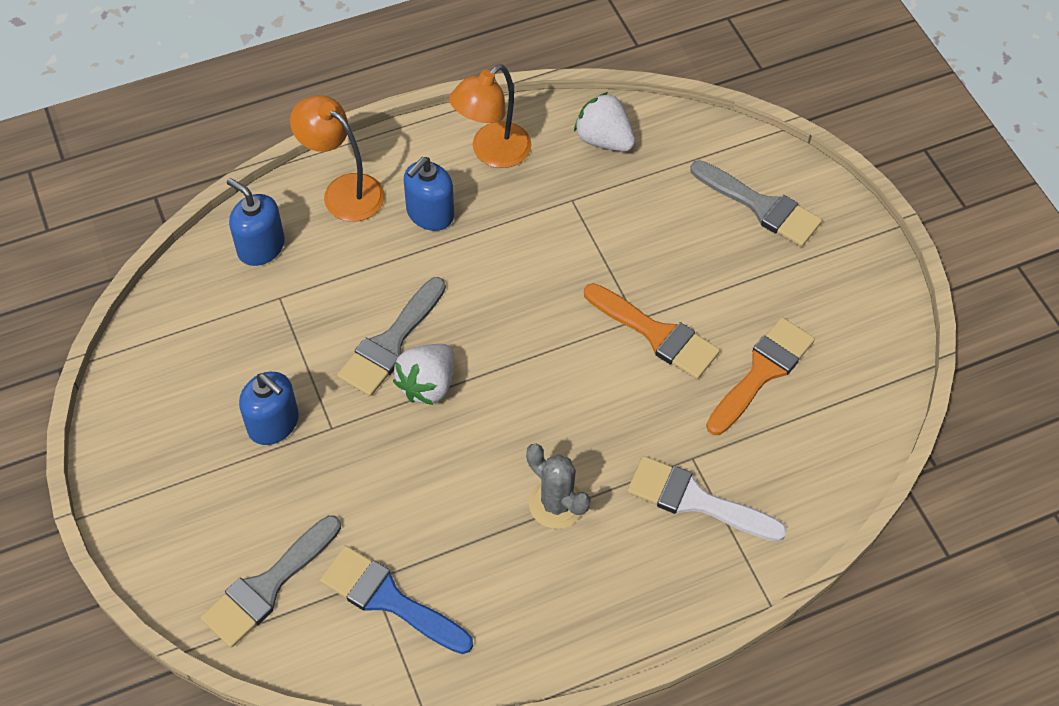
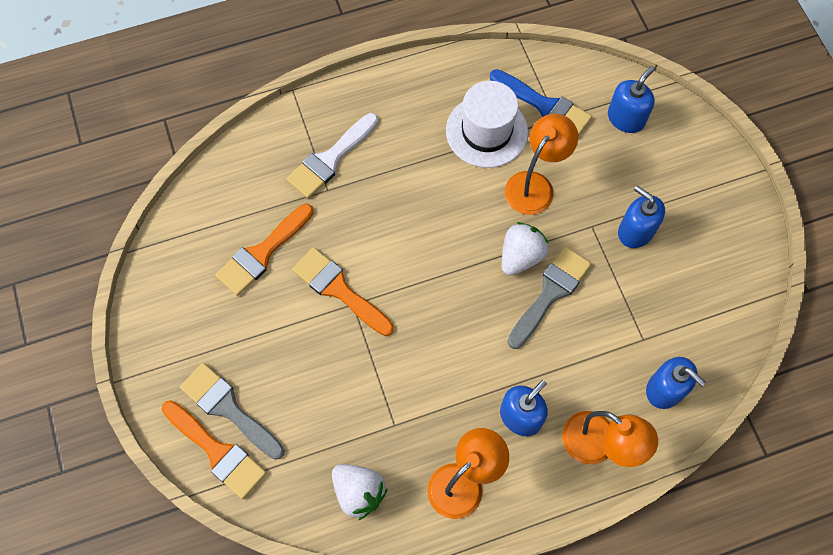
camera: 175 degrees left, 10 degrees up
(268, 586) = (626, 118): grey brush -> blue soap dispenser
(406, 479) = (535, 185): none -> orange lamp
(475, 554) = (486, 131): none -> white hat
(556, 504) = (429, 162): grey cactus -> none
(695, 500) = (330, 159): white brush -> white brush turned 105 degrees clockwise
(763, 167) = (217, 451): none -> orange brush

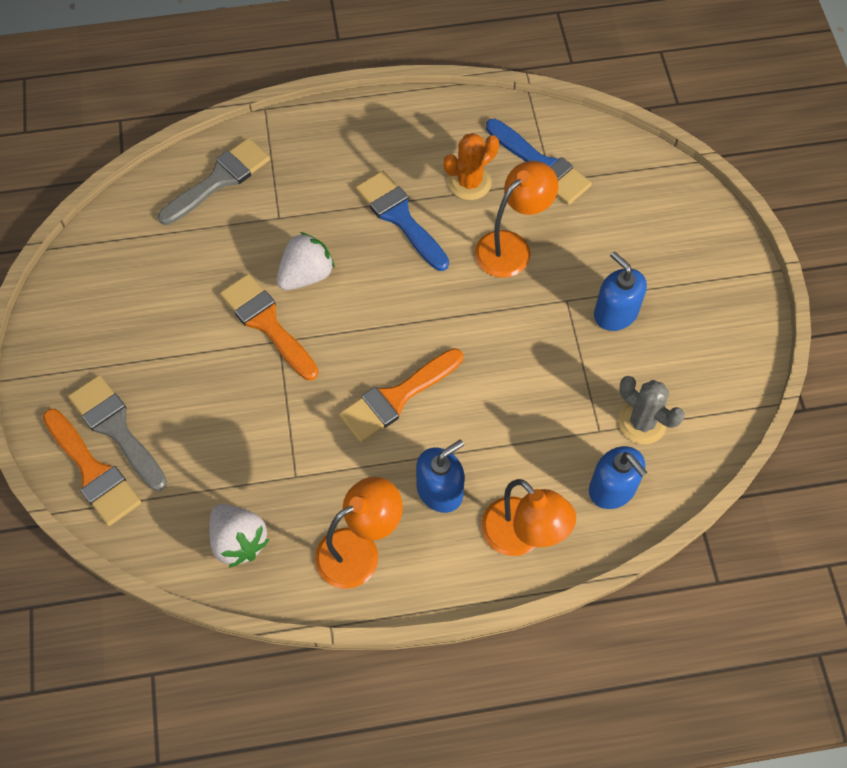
camera: 10 degrees right, 5 degrees down
(262, 253) = (192, 272): orange brush -> orange brush (396, 398)
(330, 159) = (289, 186): white brush -> none
(433, 173) = (400, 217): none -> blue brush
(486, 131) = (469, 182): white hat -> orange cactus
(521, 256) = (478, 320): white strawberry -> white strawberry (306, 275)
(550, 293) = (503, 364): grey brush -> grey brush (219, 180)
(626, 118) = (630, 191): blue soap dispenser -> none
(677, 326) = (642, 422): none -> grey cactus

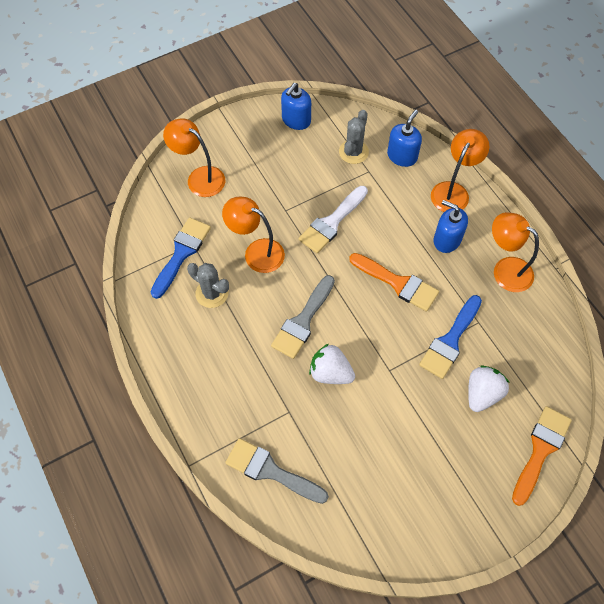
camera: 110 degrees left, 0 degrees up
(116, 428) = (503, 450): grey brush -> grey brush (303, 321)
(239, 541) = (536, 338): white strawberry -> white strawberry (482, 393)
(267, 323) = (379, 383): orange brush -> none
(400, 217) = (258, 328): blue brush -> blue brush (450, 341)
(469, 182) = (212, 293): orange cactus -> grey cactus
(525, 350) = (332, 222): none -> white brush
(615, 313) = (284, 182): blue soap dispenser -> blue soap dispenser (296, 120)
(657, 214) = (199, 177): none -> orange lamp

